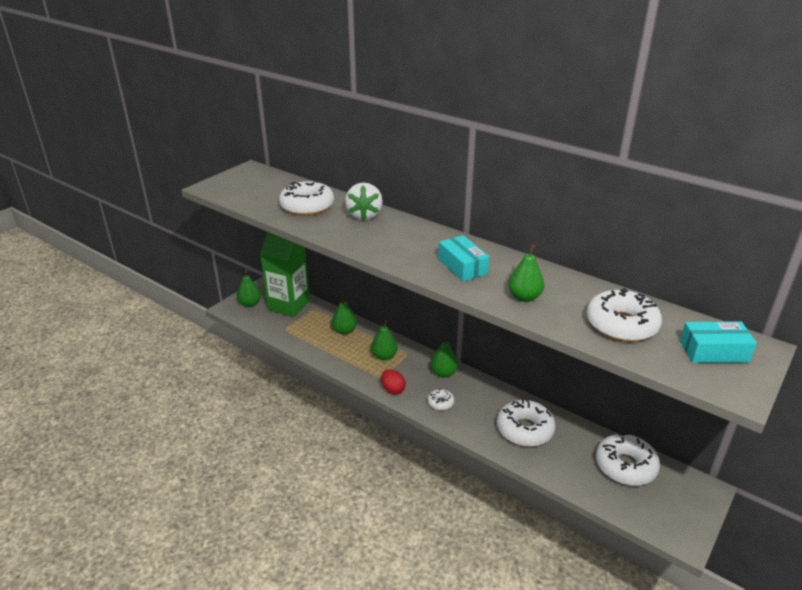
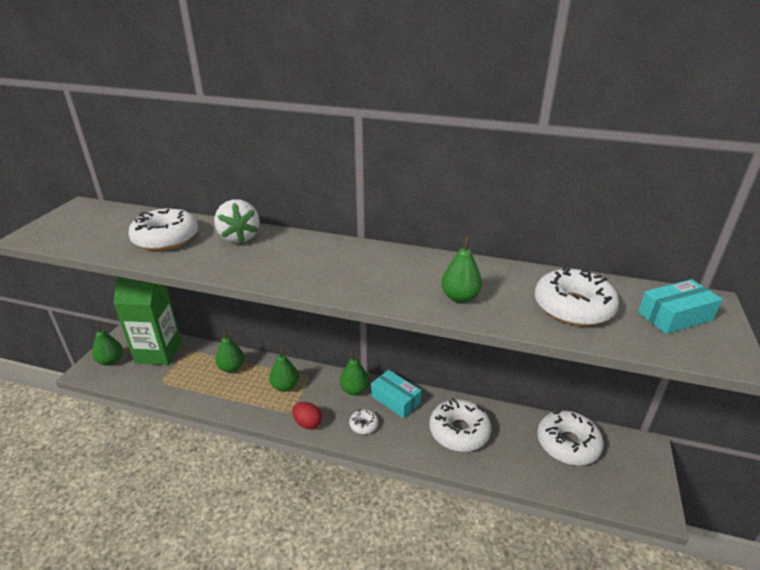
camera: 20 degrees left, 0 degrees up
(462, 266) = (376, 275): turquoise box -> turquoise box (395, 400)

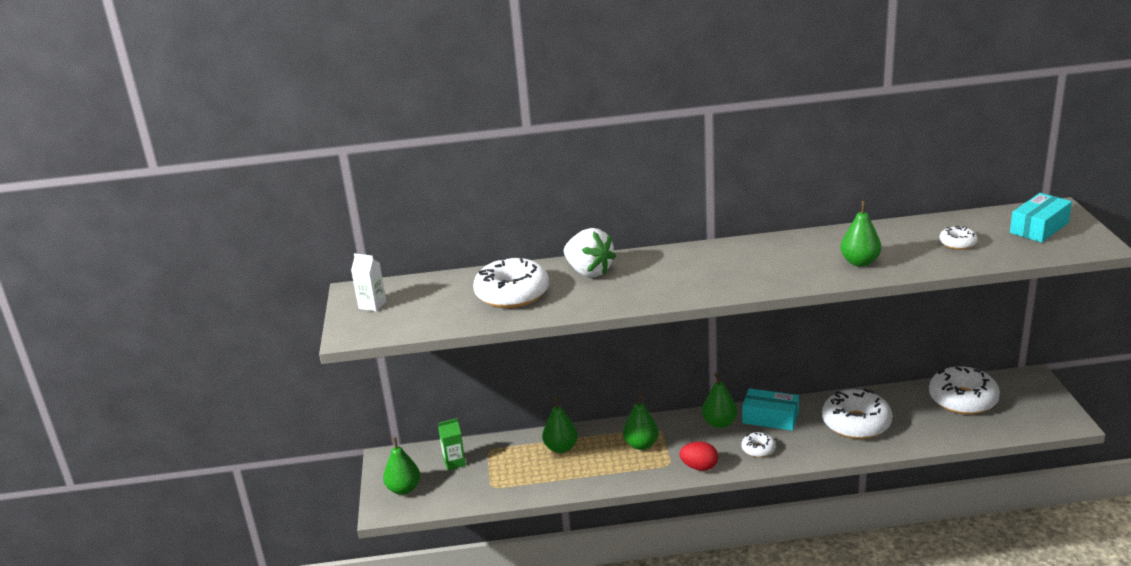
camera: 20 degrees left, 5 degrees down
(74, 219) = (372, 305): none -> white carton
(158, 353) = (454, 462): green carton -> green carton, size x0.41
(573, 307) = (957, 243): white donut -> white donut, size x0.49

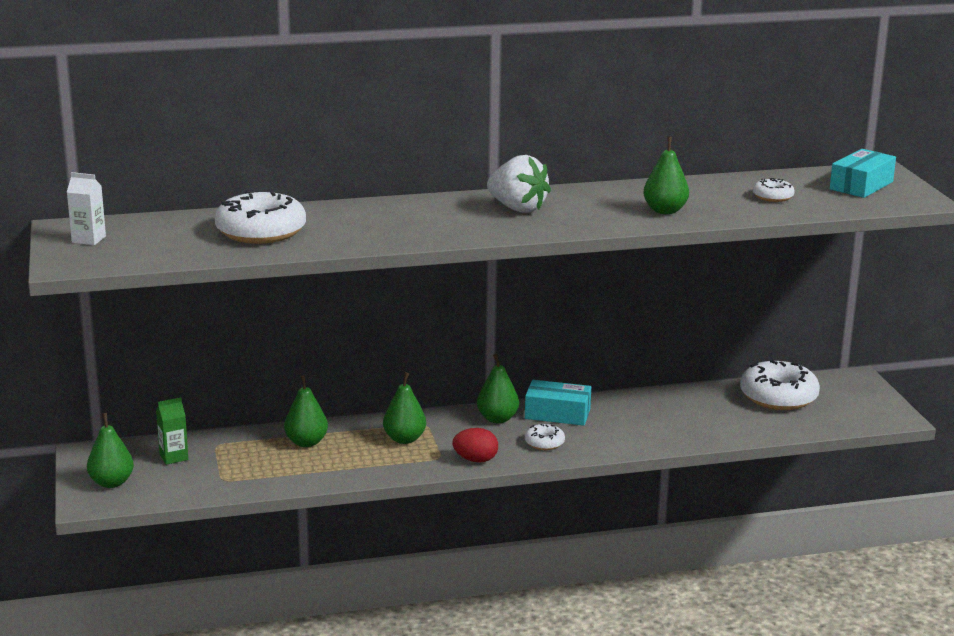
camera: 10 degrees left, 5 degrees down
(589, 271) = (351, 214): white strawberry -> white strawberry (517, 208)
(856, 423) = (657, 418): white donut -> none

